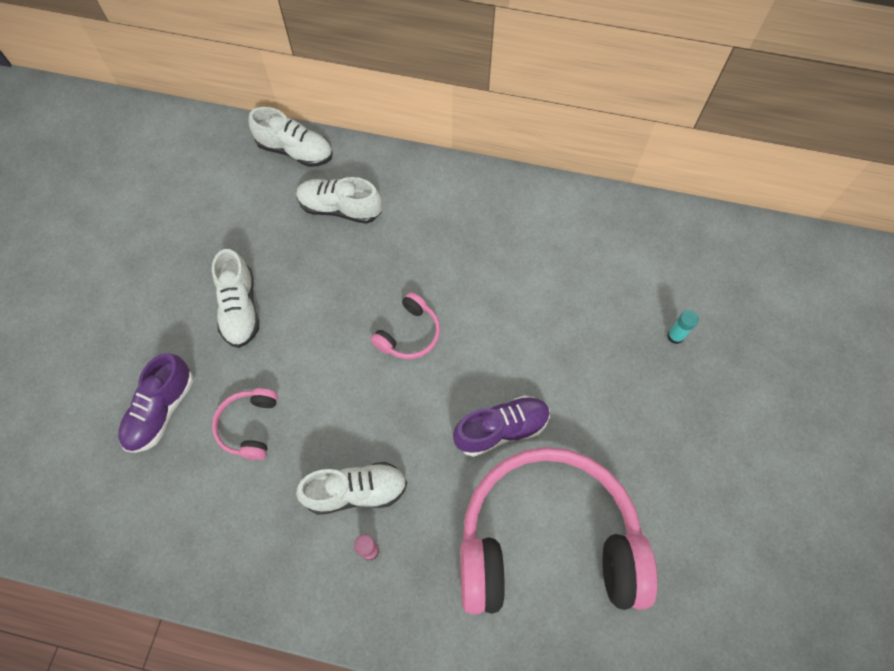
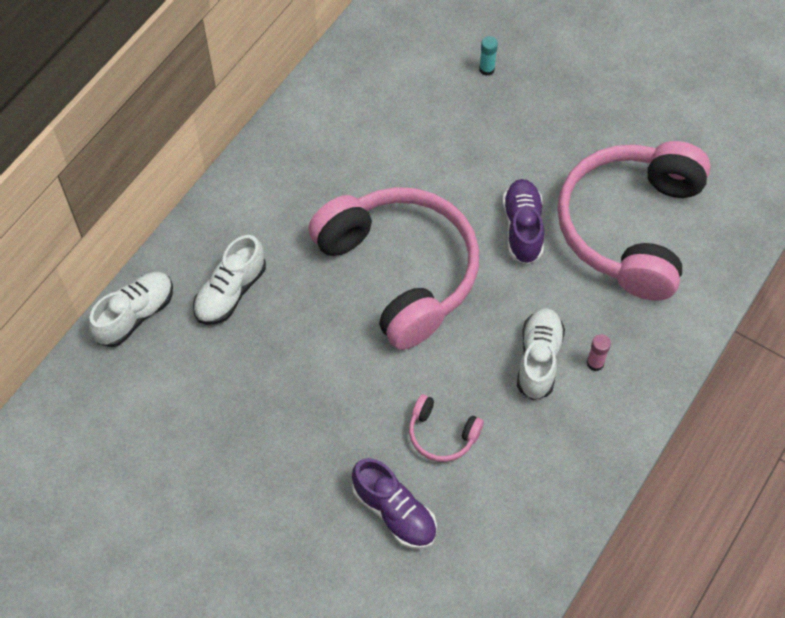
camera: 70 degrees left, 5 degrees down
(240, 308) = (309, 414): white shoe -> none
(409, 334) = (400, 272): pink headphones -> pink headphones, size x2.46

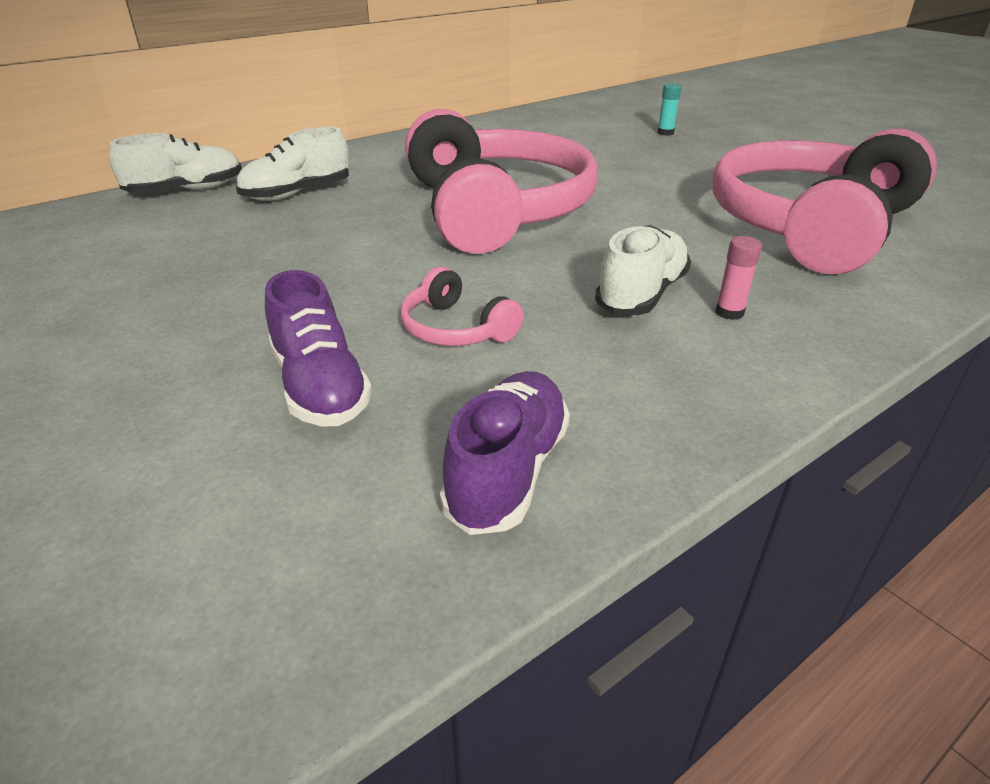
camera: 20 degrees right, 25 degrees down
(522, 228) = (664, 208): purple shoe -> purple shoe (508, 471)

